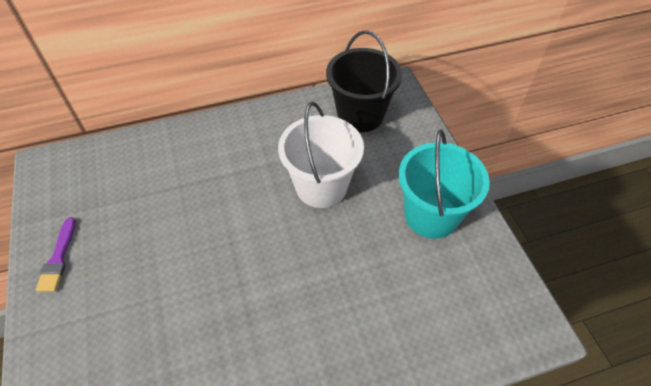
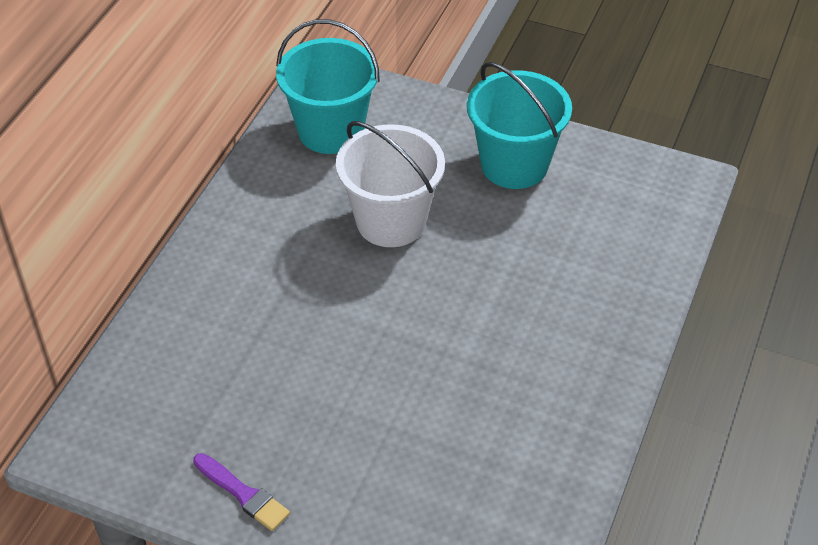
camera: 50 degrees left, 5 degrees down
(360, 115) = (331, 131): black bucket -> turquoise bucket

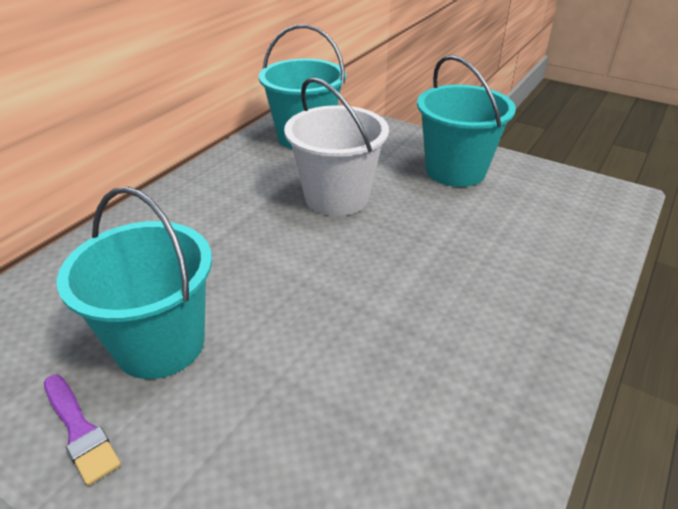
camera: 10 degrees right, 10 degrees down
(275, 413) = (160, 344): none -> turquoise bucket

